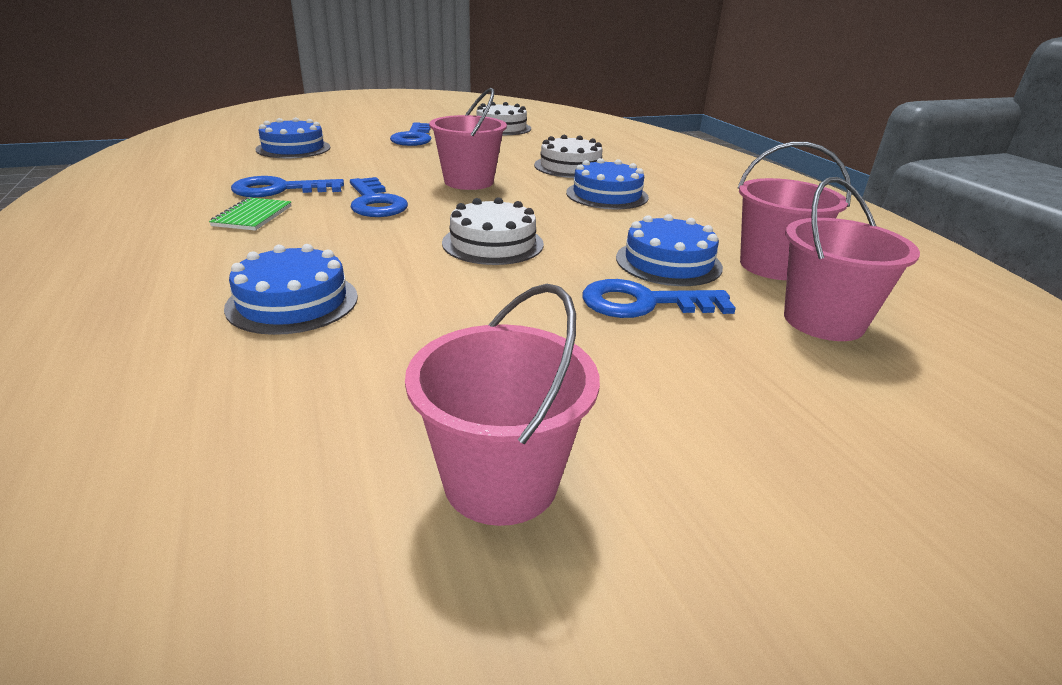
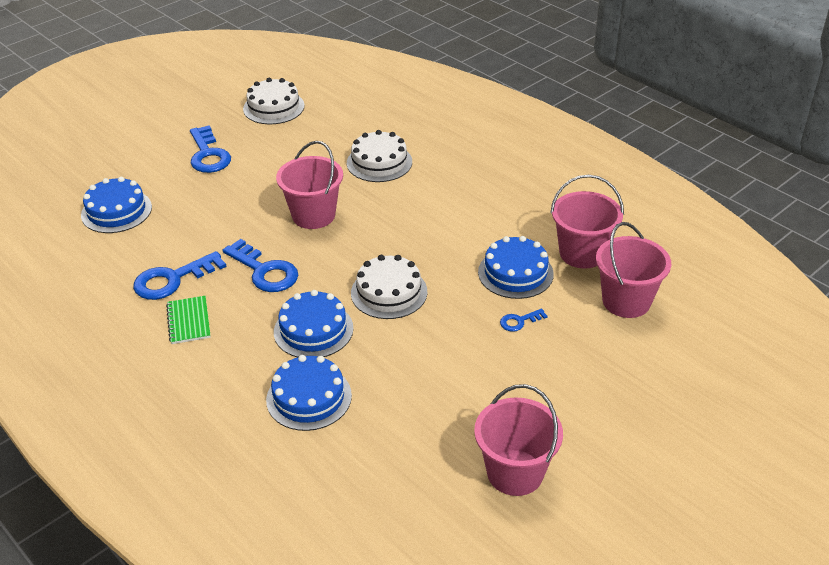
camera: 20 degrees left, 10 degrees up
(607, 195) = (432, 199): blue cake -> blue cake (313, 330)
(643, 303) = (519, 321): blue key -> blue key, size x0.50

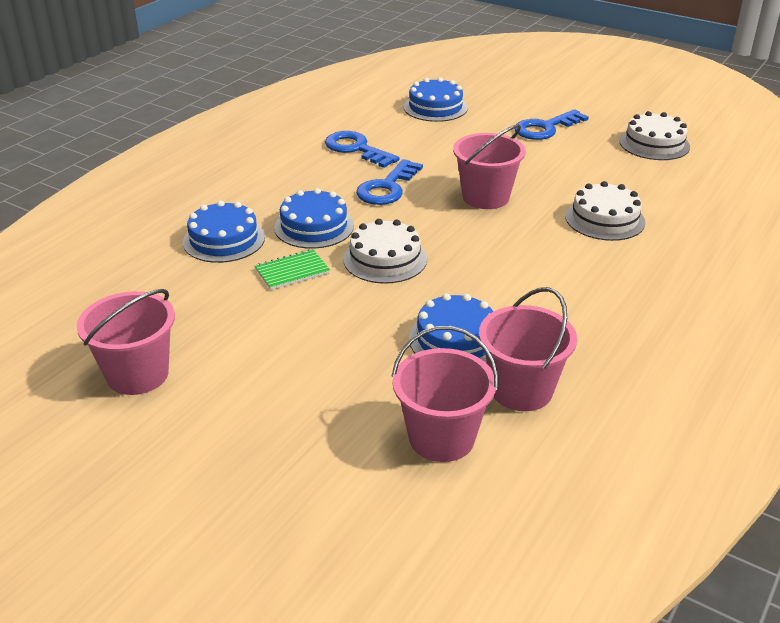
camera: 75 degrees right, 5 degrees down
(189, 321) = (306, 166): green notebook -> green notebook (292, 271)
(519, 321) = (370, 352): blue key -> none

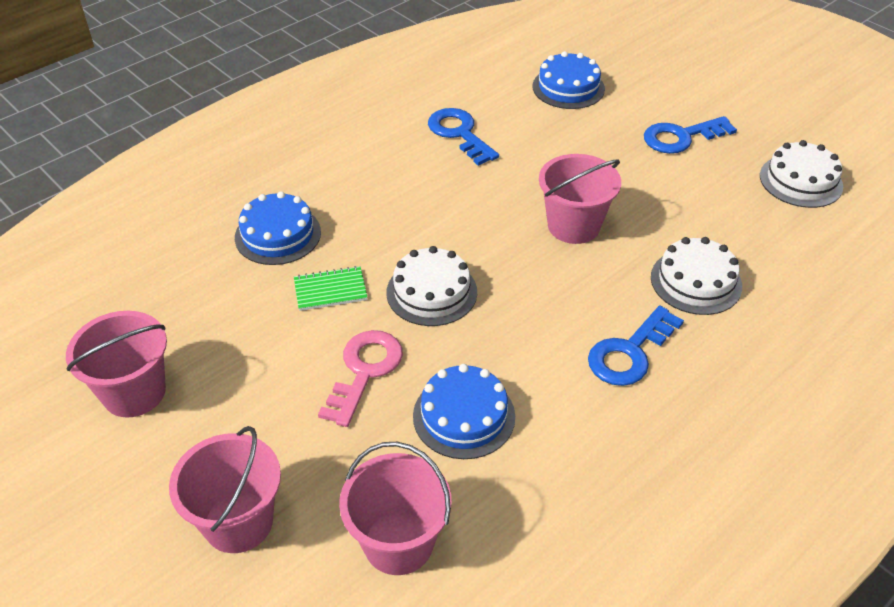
camera: 15 degrees right, 10 degrees up
(314, 226) = (375, 234): blue cake -> none
(351, 323) = (364, 371): none -> pink key
(387, 188) = (471, 194): blue key -> blue key (629, 353)
(521, 390) = (506, 499): pink bucket -> pink bucket (238, 522)

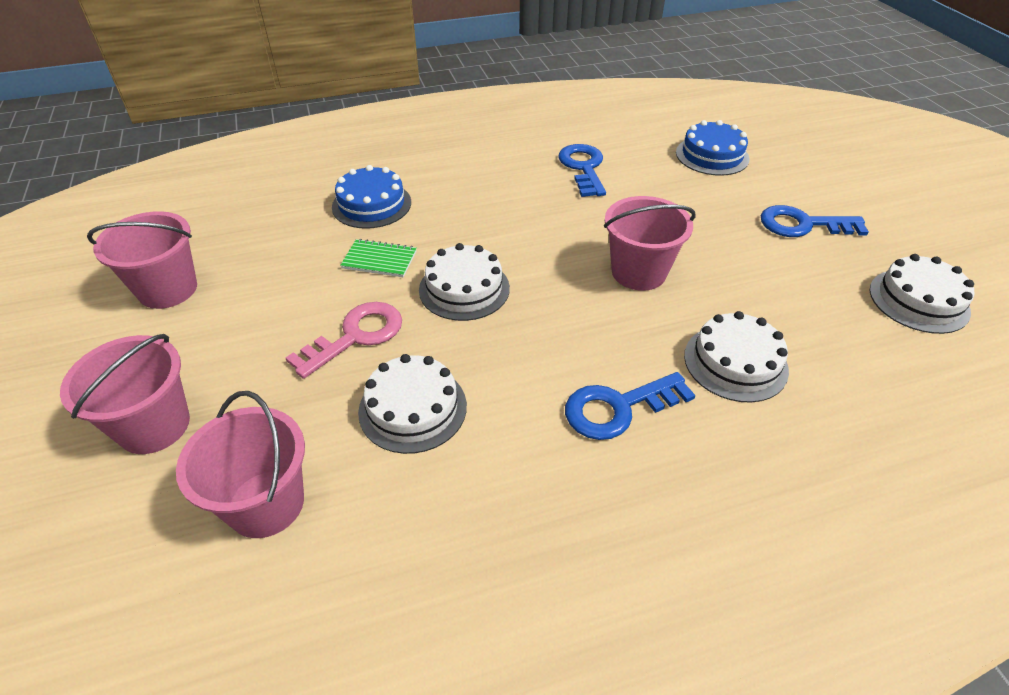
camera: 25 degrees right, 0 degrees up
(464, 416) = (412, 408): blue cake -> white cake

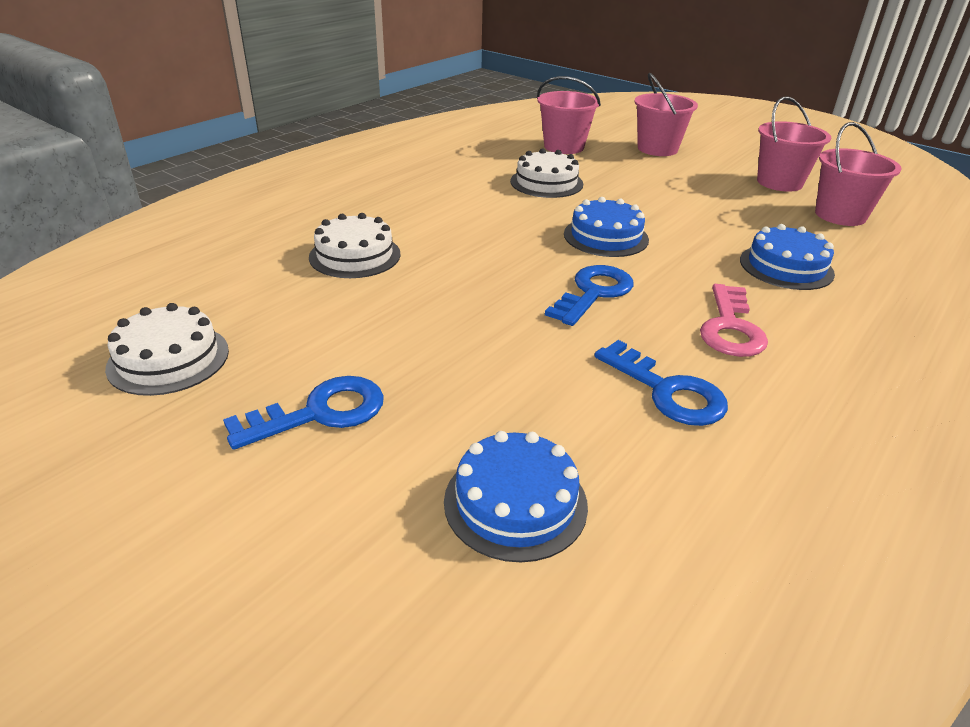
camera: 145 degrees right, 10 degrees down
(356, 336) = (630, 196): pink key -> pink key (730, 328)
(379, 260) = (695, 233): green notebook -> none
(464, 289) = (606, 237): white cake -> blue cake
(618, 408) = (425, 213): blue key -> blue key (594, 293)
(638, 272) = (481, 291): pink bucket -> pink bucket (840, 215)

